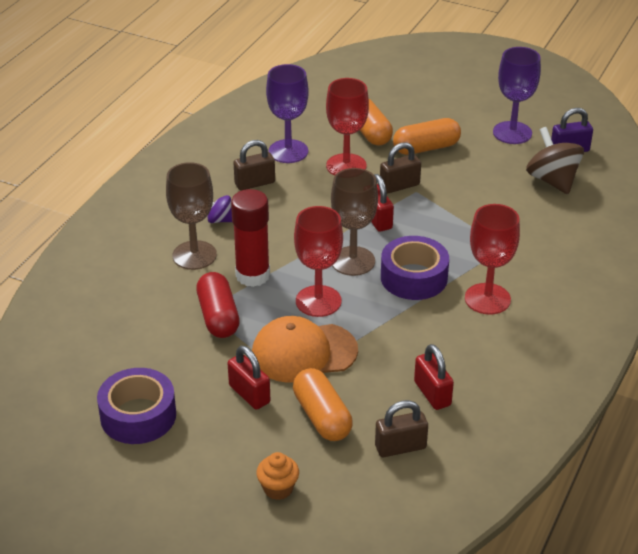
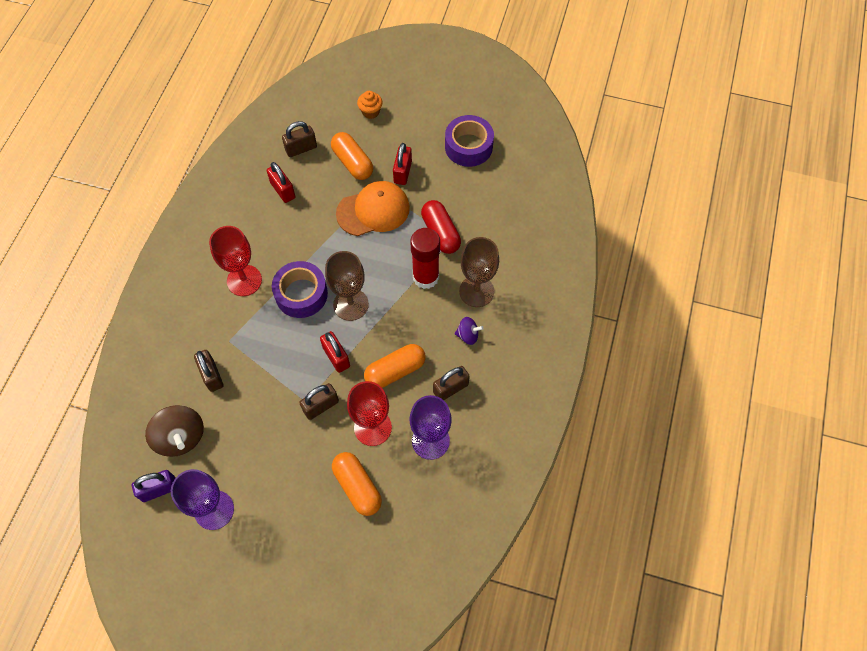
camera: 170 degrees right, 25 degrees up
(249, 394) = (402, 172): red padlock -> red padlock turned 60 degrees clockwise
(318, 301) = (371, 259): red goblet -> none
(426, 148) = (299, 469): orange capsule -> orange capsule (395, 371)
(522, 221) = (212, 375): none -> brown padlock

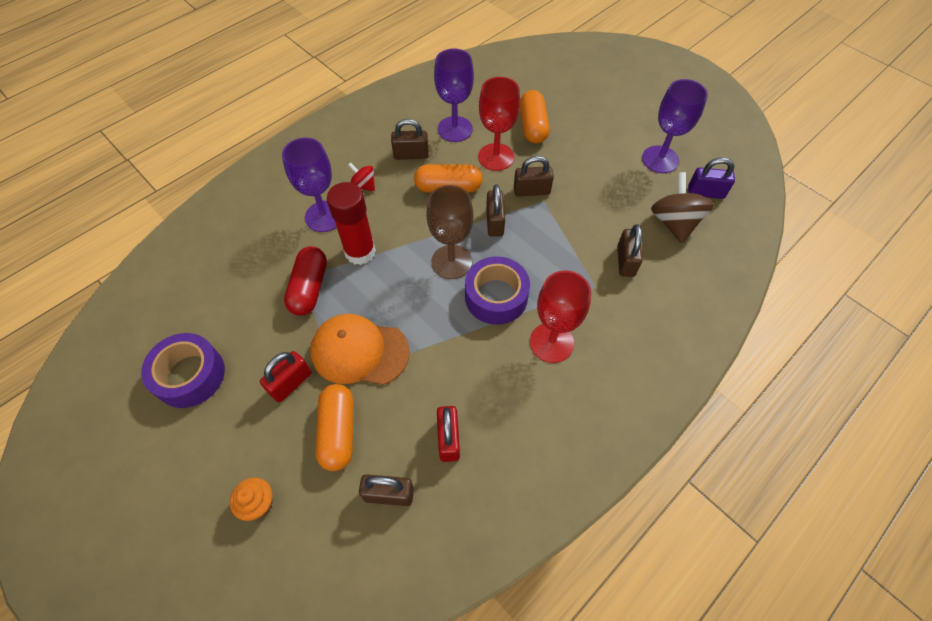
camera: 150 degrees left, 5 degrees down
(336, 357) = (494, 222): red padlock -> brown padlock
(468, 335) = (363, 185): purple spinning top -> red spinning top
(476, 291) = (324, 216): brown goblet -> purple goblet

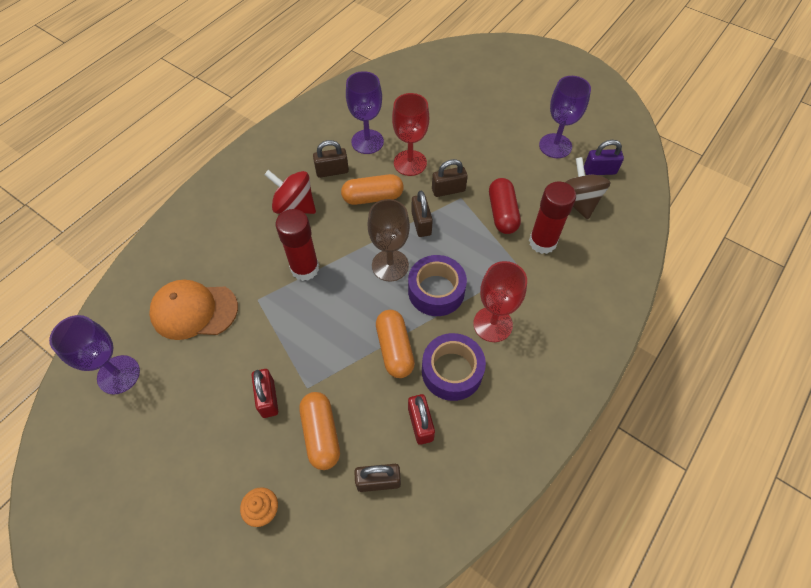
camera: 10 degrees left, 0 degrees up
(190, 375) = (172, 407): purple tape -> purple tape (452, 371)
(290, 383) = (268, 398): red padlock -> red padlock turned 45 degrees counterclockwise
(309, 288) = (265, 309): red capsule -> red capsule (502, 213)
(324, 216) = (264, 240): purple goblet -> purple goblet (118, 374)
(359, 351) = (324, 359): orange cap -> orange cap (194, 311)
(363, 185) = (294, 206): red spinning top -> red spinning top, size x1.85
(533, 126) = (437, 130): orange capsule -> orange capsule (395, 349)
(625, 261) = (542, 242): brown padlock -> red glue stick

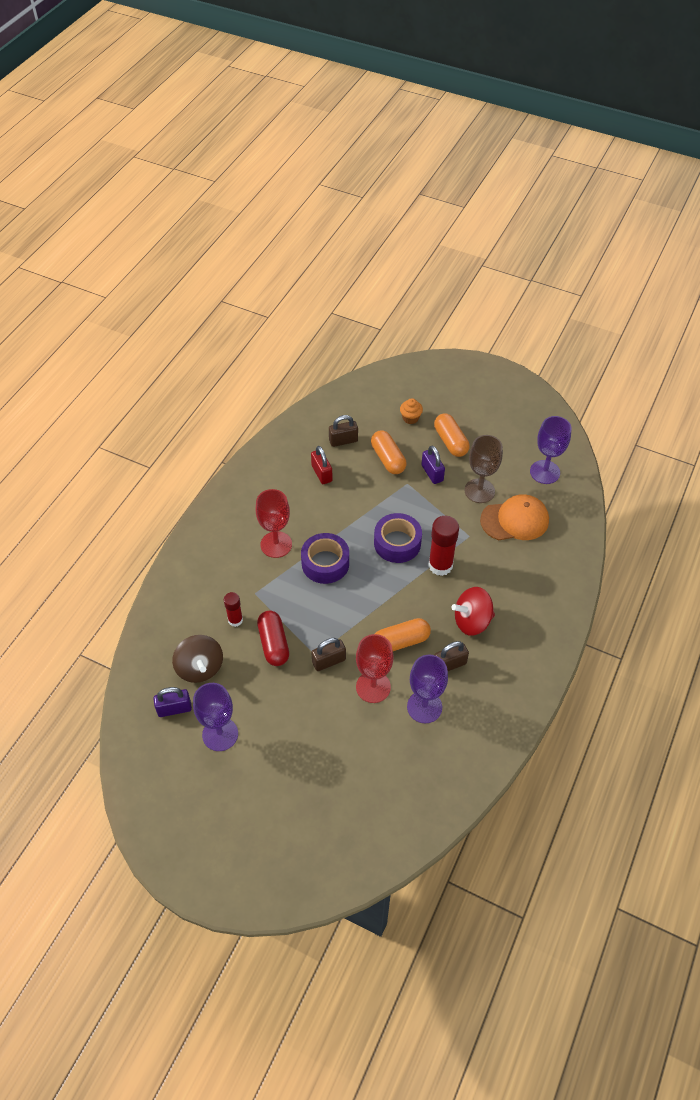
camera: 170 degrees right, 5 degrees down
(268, 398) = (432, 473): red padlock -> purple padlock
(294, 206) = (472, 621): red spinning top -> red spinning top turned 150 degrees clockwise
(390, 265) = (368, 579): brown goblet -> brown goblet (479, 491)
(395, 349) = (350, 516): orange capsule -> orange capsule (450, 442)
(421, 223) = (349, 621): brown padlock -> none
(452, 371) = (304, 508): purple tape -> purple tape (397, 543)
(542, 242) = (235, 620): red glue stick -> red glue stick, size x0.59

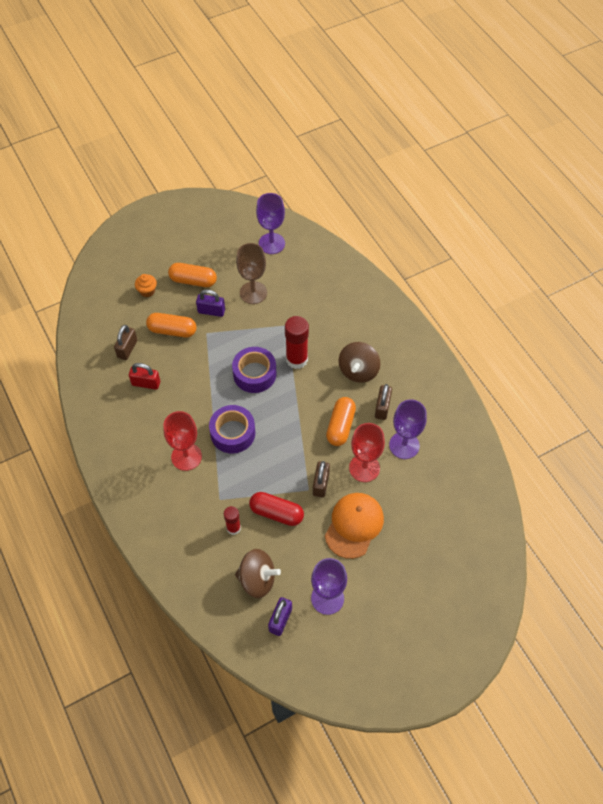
camera: 55 degrees left, 5 degrees up
(472, 621) = (358, 371): red spinning top -> brown spinning top
(515, 520) = (297, 289): orange cap -> orange cap (354, 525)

